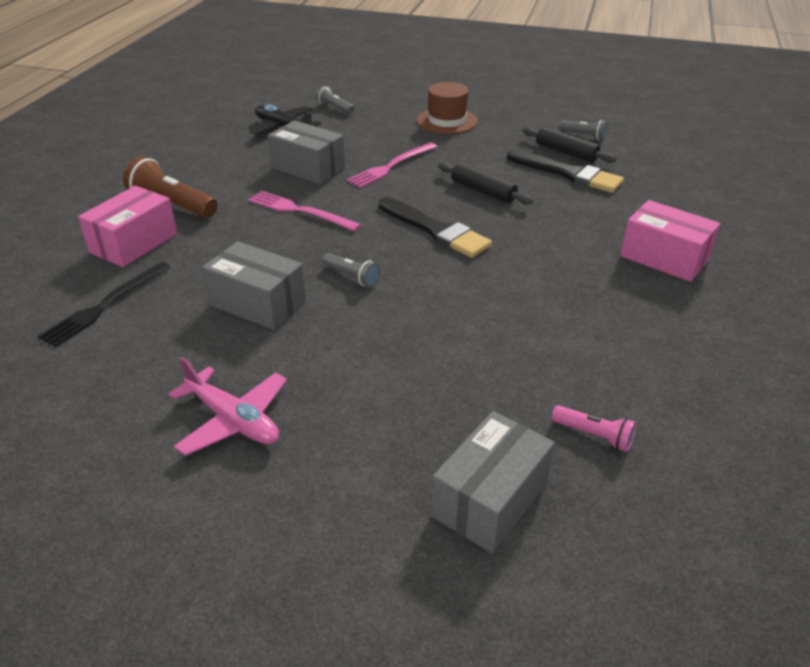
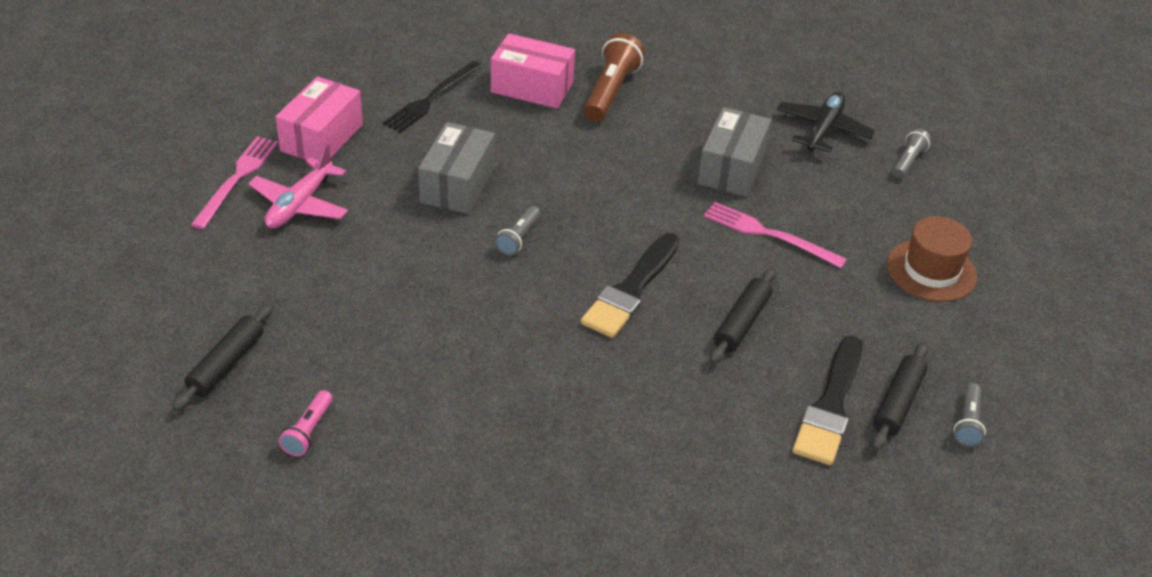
camera: 75 degrees right, 5 degrees up
(105, 305) = (431, 99): black fork -> black fork turned 75 degrees counterclockwise
(300, 211) = (632, 180): pink fork -> pink fork (237, 179)
(490, 499) = (226, 364): grey box -> black rolling pin
(664, 258) = (641, 503): pink box -> pink box (322, 138)

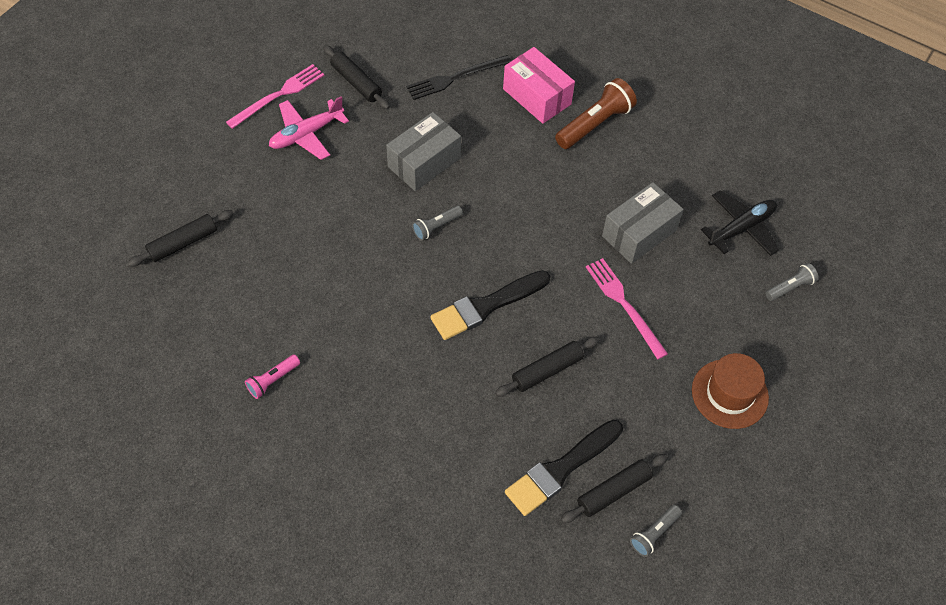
camera: 30 degrees right, 15 degrees up
(308, 431) = (201, 318): pink flashlight -> pink flashlight (272, 380)
(322, 138) = (356, 82): pink box -> black rolling pin

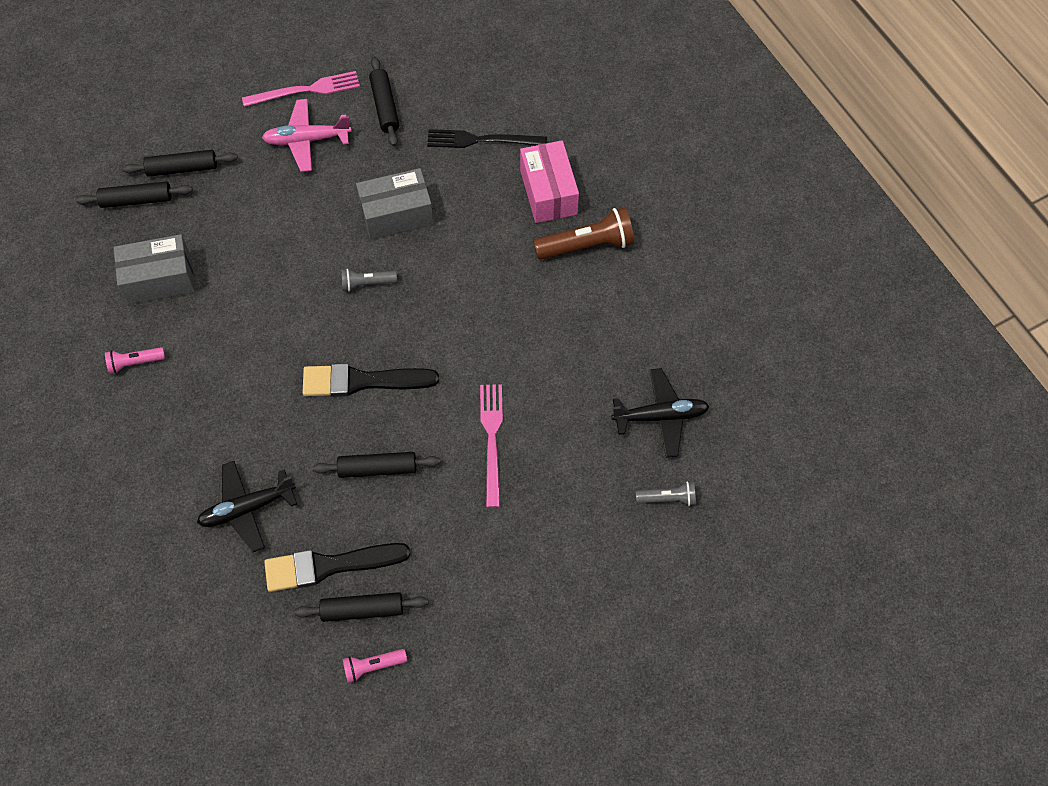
camera: 30 degrees right, 5 degrees up
(208, 200) = (182, 168): none -> black rolling pin
(457, 456) = (247, 509): none -> black plane
(639, 233) = (555, 375): grey box -> grey box (159, 279)
(654, 533) = (373, 666): grey flashlight -> pink flashlight
(729, 394) = (533, 573): brown hat -> none

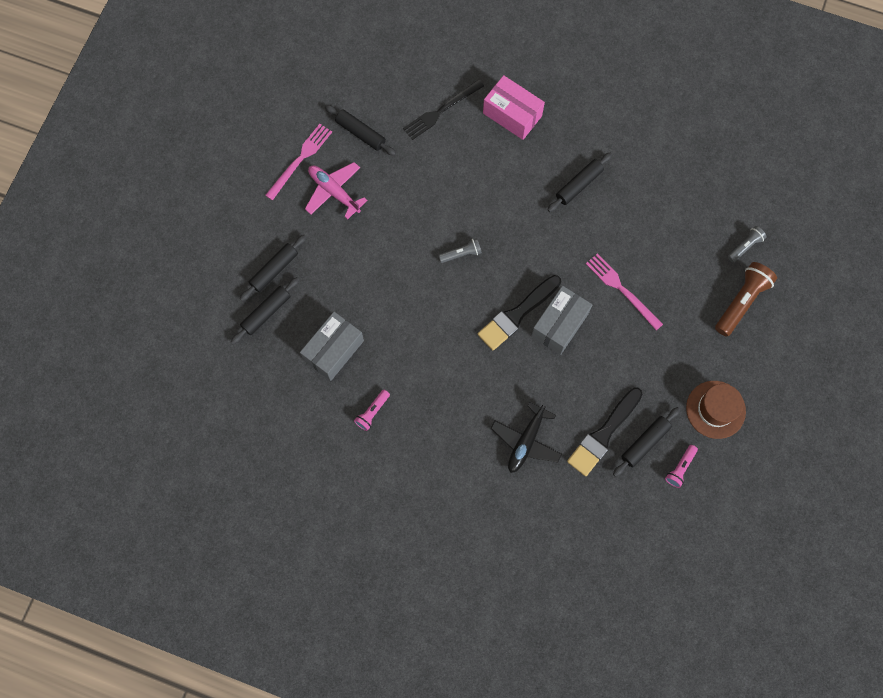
camera: 40 degrees left, 10 degrees up
(307, 140) = (334, 192): pink plane -> pink plane turned 90 degrees clockwise
(367, 283) = (461, 254): grey flashlight -> grey flashlight turned 150 degrees counterclockwise
(377, 468) = (575, 358): black rolling pin -> black rolling pin (579, 185)
(396, 214) = (436, 197): grey box -> grey box (559, 325)
(470, 638) = (715, 409): none -> brown hat
(587, 245) = (565, 131): brown flashlight -> brown flashlight (741, 302)
(660, 416) = (699, 202): black plane -> none

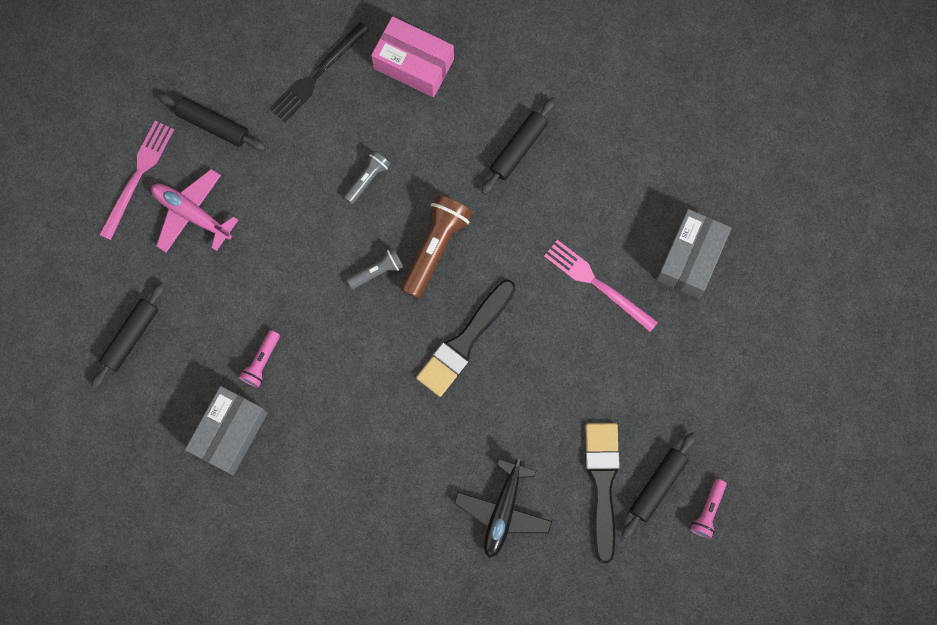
camera: 10 degrees left, 5 degrees up
(266, 312) = (131, 397): black rolling pin -> none
(372, 412) = (295, 507): pink flashlight -> pink flashlight (261, 361)
(559, 325) = (522, 346): grey box -> grey box (690, 258)
(603, 434) = (602, 484): black brush -> black brush turned 150 degrees clockwise
(715, 409) = (742, 425): brown hat -> none
(741, 302) = (756, 273): brown flashlight -> brown flashlight (435, 247)
(745, 246) = (750, 196): grey flashlight -> grey flashlight (367, 179)

